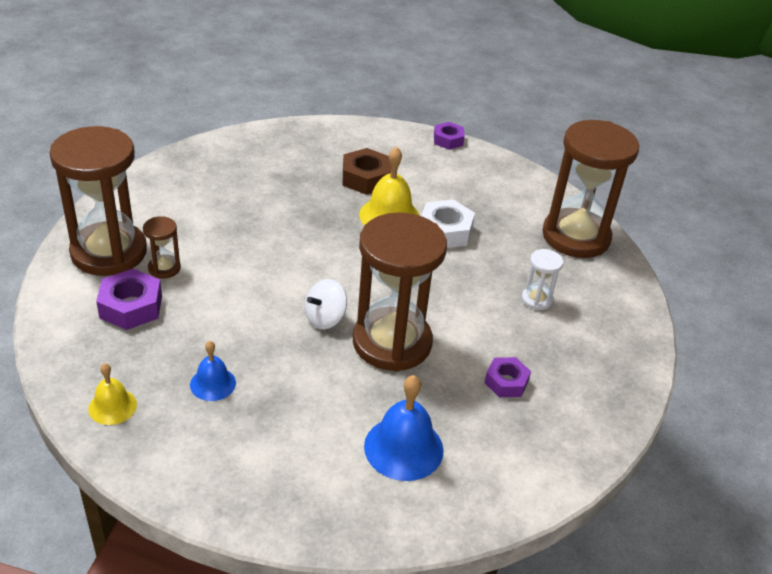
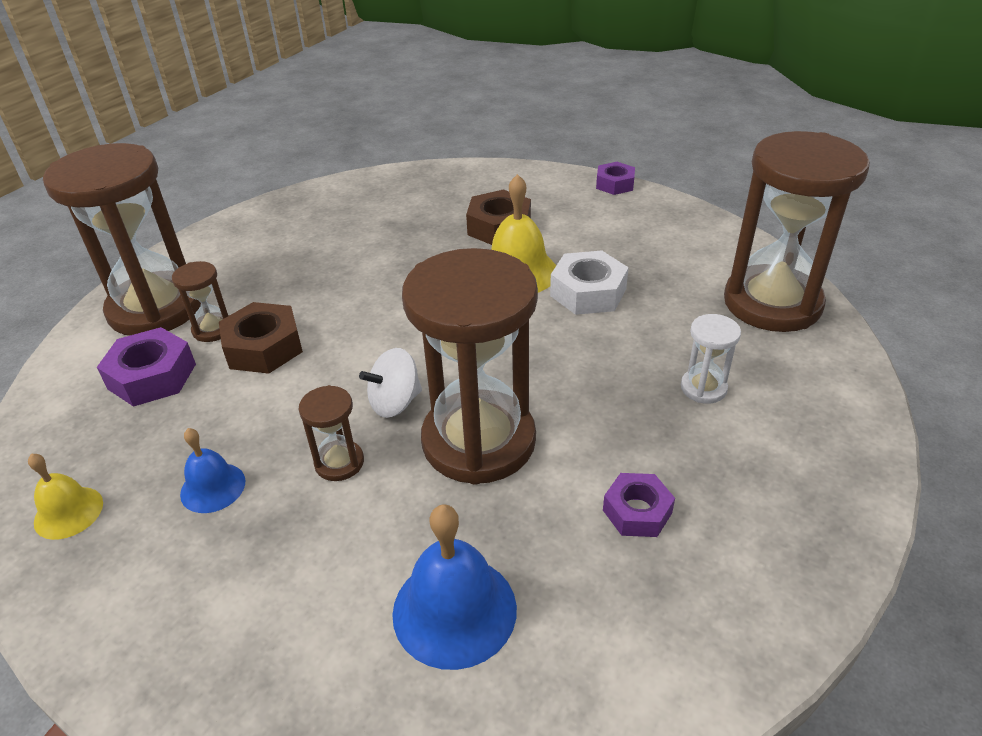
camera: 15 degrees right, 0 degrees up
(211, 281) = (264, 347): none -> brown nut
(298, 362) = (339, 462): none -> brown hourglass

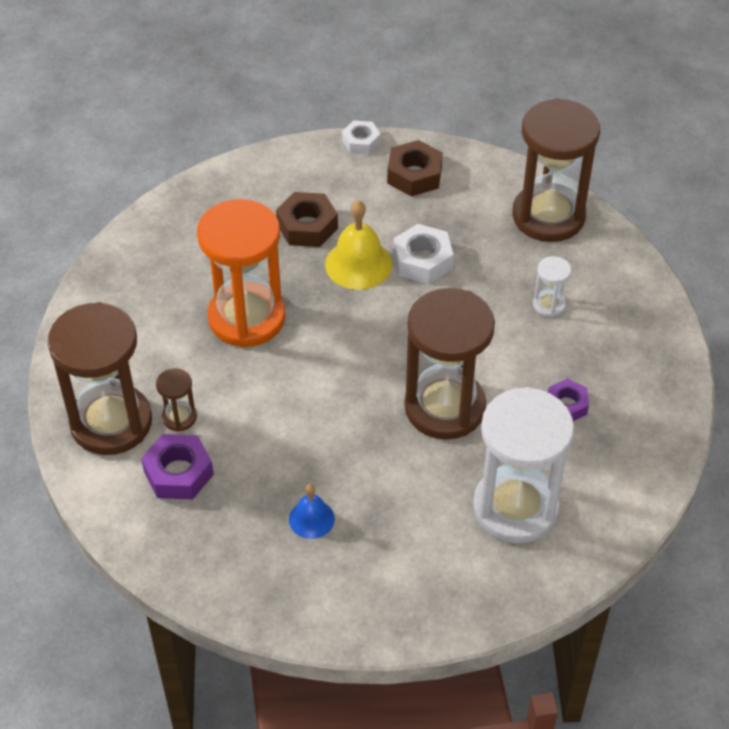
camera: 35 degrees left, 10 degrees up
(68, 512) = (238, 580): yellow bell -> none
(264, 347) = (235, 413): brown nut -> brown nut (414, 175)
(339, 462) = (373, 464): brown hourglass -> none
(366, 275) = (246, 318): none -> orange hourglass
(395, 402) = (369, 408): white spinning top -> none
(454, 610) = (515, 508): blue bell -> white hourglass
(615, 184) = (361, 142): purple nut -> white nut

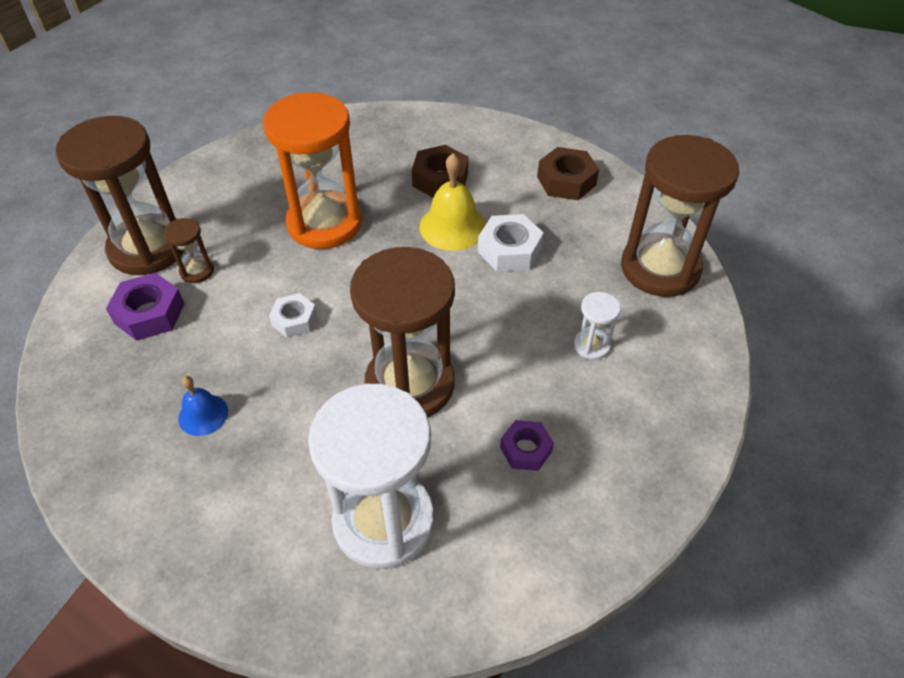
camera: 35 degrees right, 0 degrees up
(361, 142) = (544, 138): white nut -> white nut (294, 320)

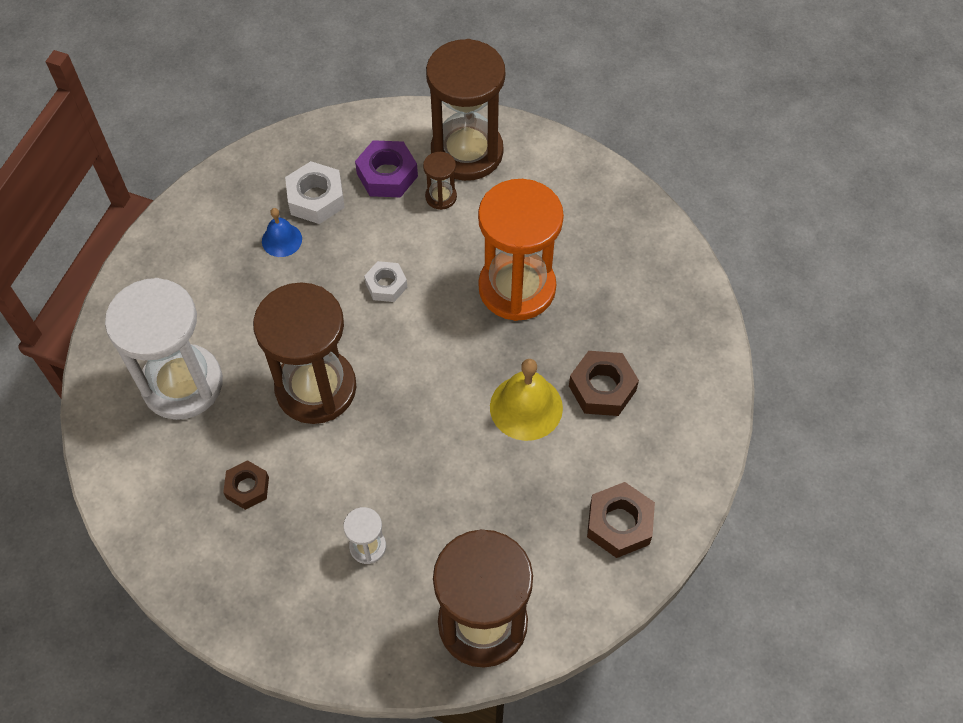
camera: 85 degrees right, 10 degrees up
(509, 250) = (496, 465): white nut -> white nut (316, 198)
(525, 449) = (247, 487): purple nut -> brown nut

